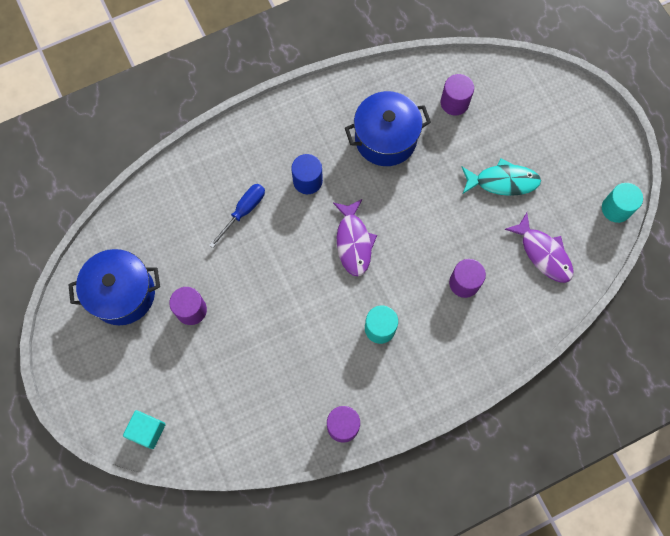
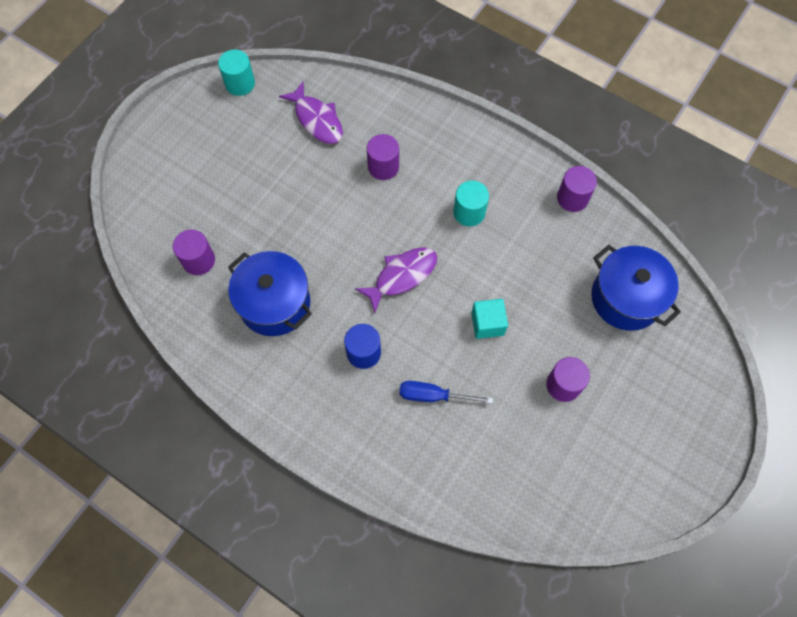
camera: 120 degrees left, 5 degrees down
(122, 294) = (593, 463): blue pot -> blue pot (626, 298)
(147, 431) = (695, 355): turquoise cube -> turquoise cube (487, 324)
(502, 181) = (263, 181): turquoise fish -> none
(543, 253) = (316, 119): purple fish -> purple fish turned 120 degrees clockwise

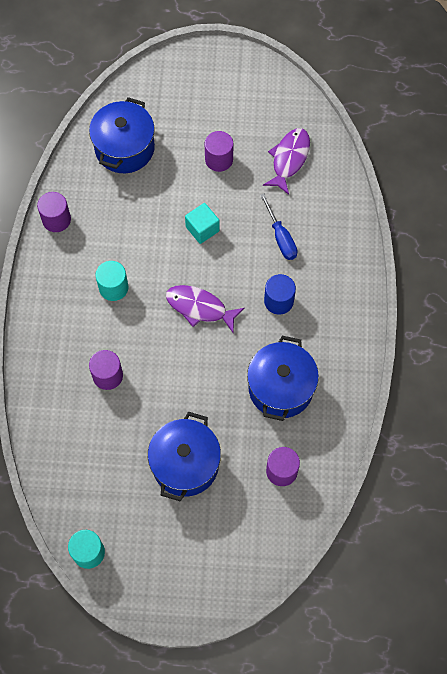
camera: 120 degrees left, 0 degrees up
(260, 187) = (185, 464): none -> blue pot
(316, 119) = (90, 458): purple fish -> purple fish (289, 159)

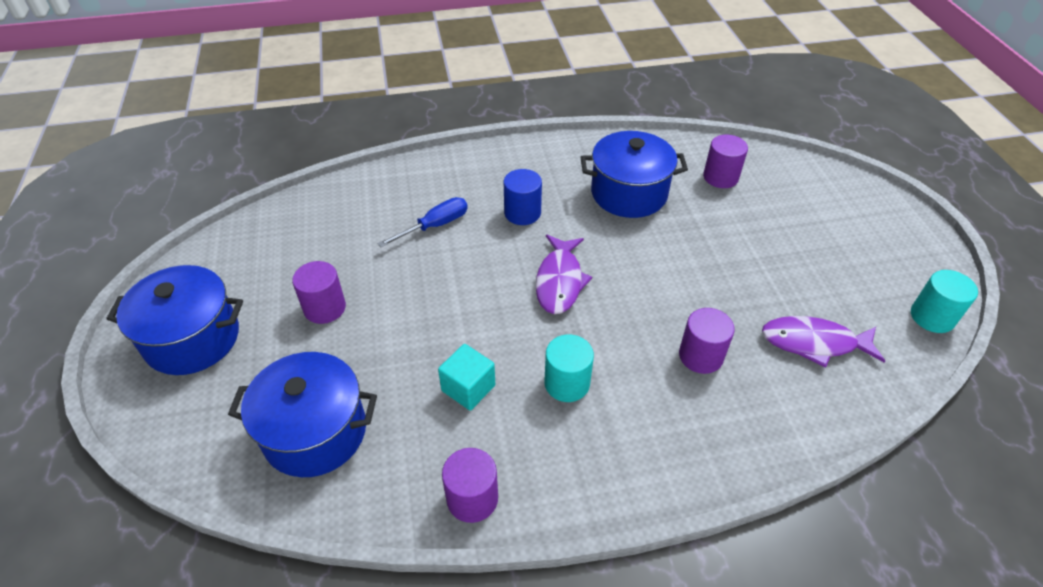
camera: 105 degrees left, 20 degrees down
(185, 464) = (765, 253): blue pot -> blue pot (192, 339)
(202, 229) = (442, 303): turquoise cube -> turquoise cube (468, 388)
(289, 159) = (316, 238): purple fish -> purple fish (814, 343)

